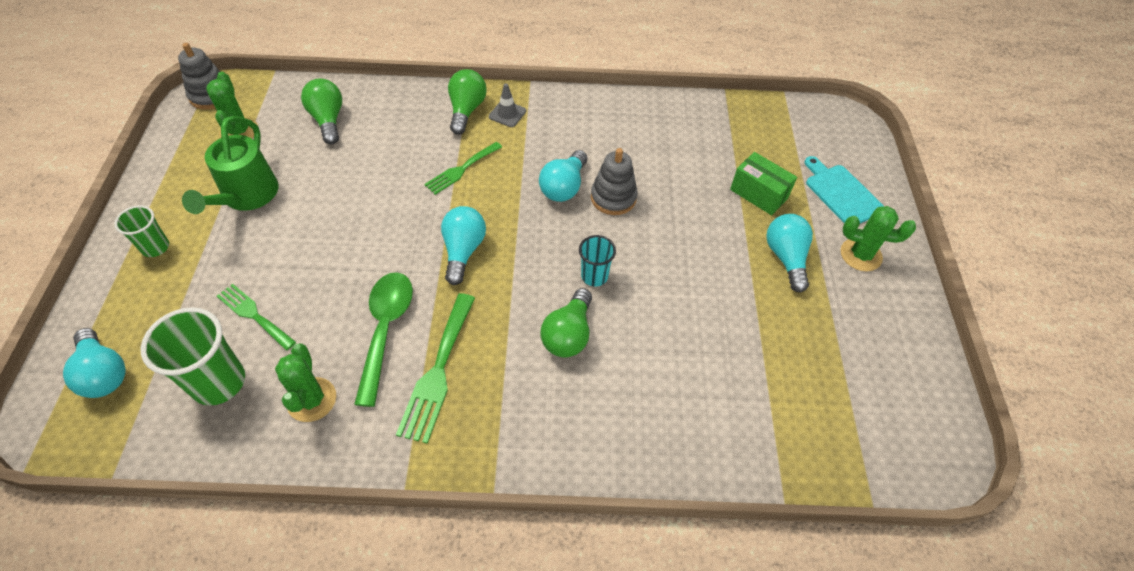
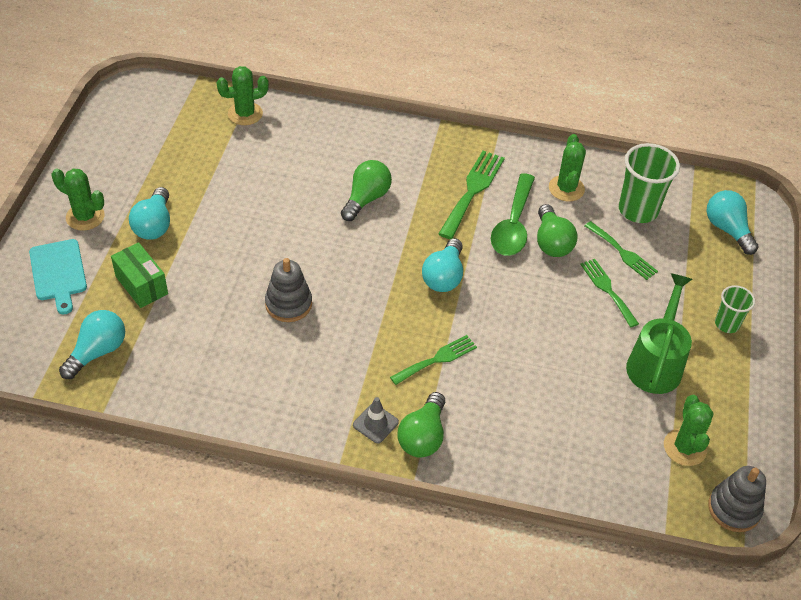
camera: 170 degrees left, 5 degrees down
(281, 265) = (607, 290): none -> green fork
(328, 120) = (585, 448): green light bulb -> green light bulb (552, 242)
(564, 187) = (334, 323): turquoise light bulb -> turquoise light bulb (97, 352)
(594, 276) = (331, 237): turquoise cup -> none
(771, 445) = (245, 114): none -> green cactus

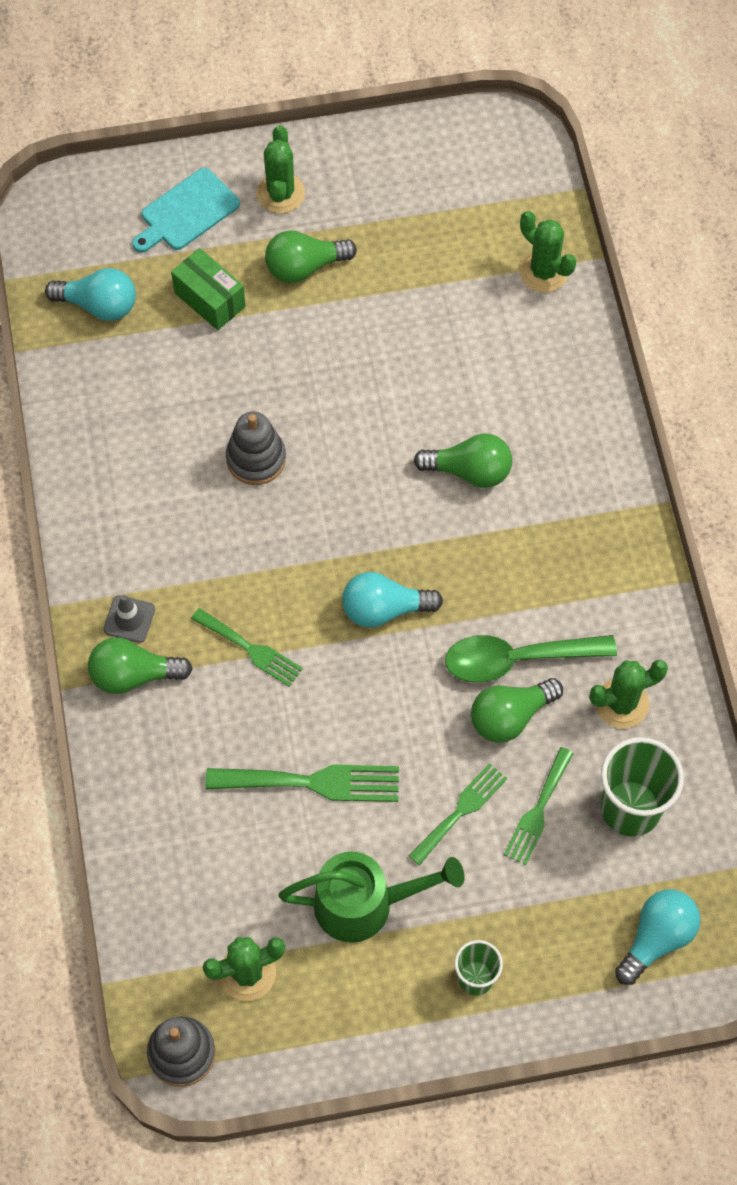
camera: 70 degrees right, 15 degrees up
(141, 285) = (210, 299): green box -> green box turned 75 degrees counterclockwise
(154, 225) = (304, 267): turquoise light bulb -> green light bulb
(472, 191) = (552, 589): green fork -> green fork (313, 782)

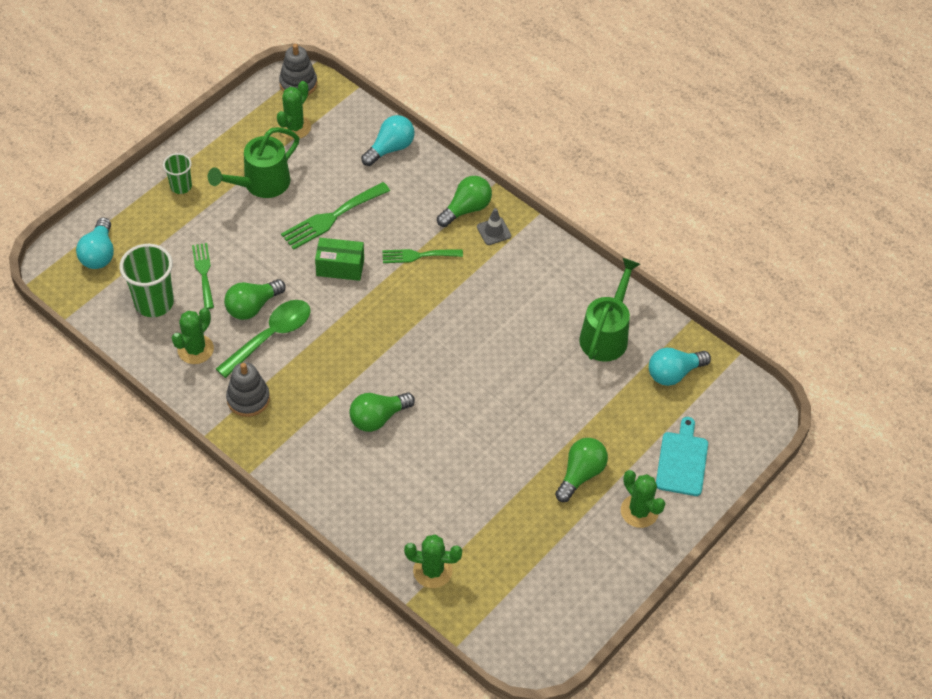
camera: 140 degrees right, 10 degrees down
(126, 398) = (606, 334): none -> green watering can
(210, 299) = (616, 418): green box -> green box (340, 267)
(256, 459) = (504, 348): grey stacking toy -> grey stacking toy (248, 399)
(384, 609) = (364, 316): turquoise light bulb -> turquoise light bulb (390, 148)
(461, 811) = (244, 249): green fork -> none
(510, 716) = (252, 307): green light bulb -> green light bulb turned 150 degrees counterclockwise

